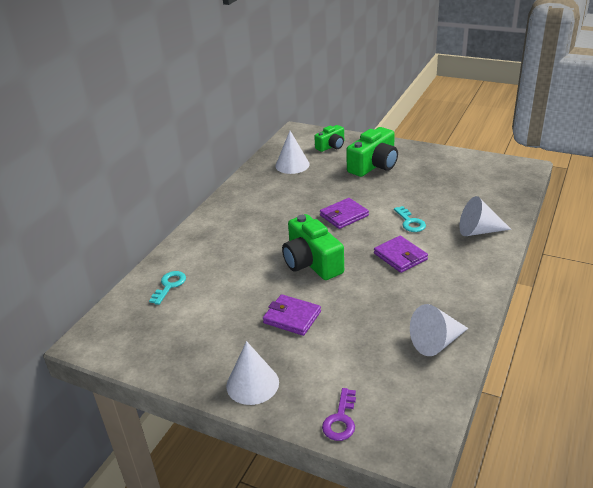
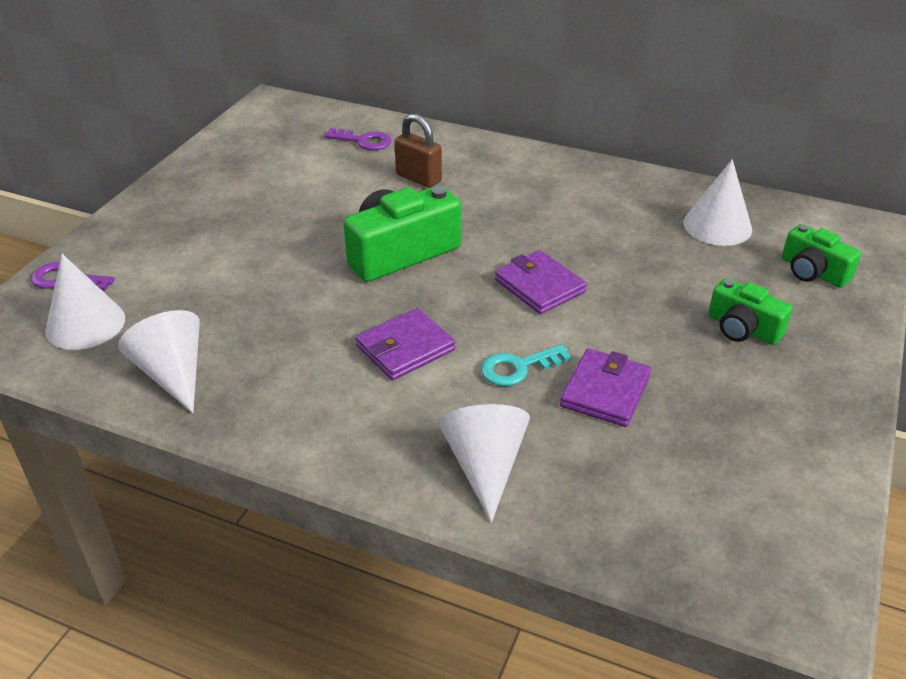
camera: 85 degrees right, 5 degrees up
(169, 285) = (363, 141): turquoise key -> purple key
(226, 259) = (418, 178): none -> brown padlock
(252, 384) = (156, 213): white cone -> white cone (85, 324)
(292, 317) = (272, 238): purple wallet -> purple wallet (605, 391)
(374, 165) = (742, 328): green camera -> green camera, size x0.59

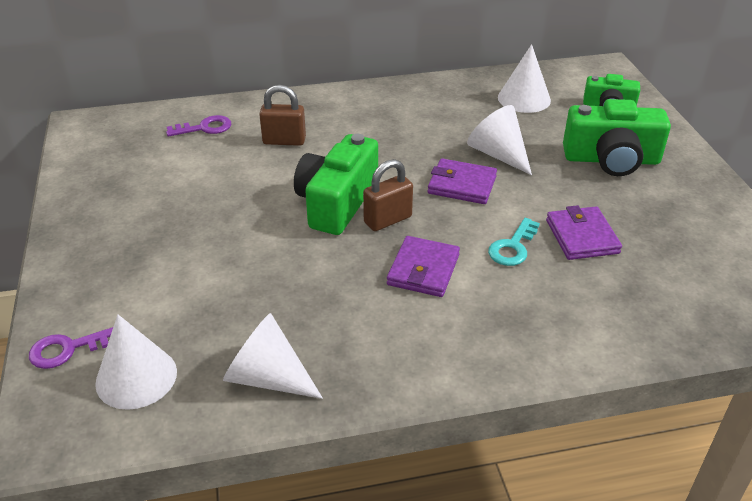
camera: 35 degrees left, 0 degrees up
(427, 288) = (388, 220): none -> brown padlock
(485, 466) = (568, 323): white cone -> white cone (498, 154)
(742, 328) = (611, 159): green camera -> green camera, size x1.68

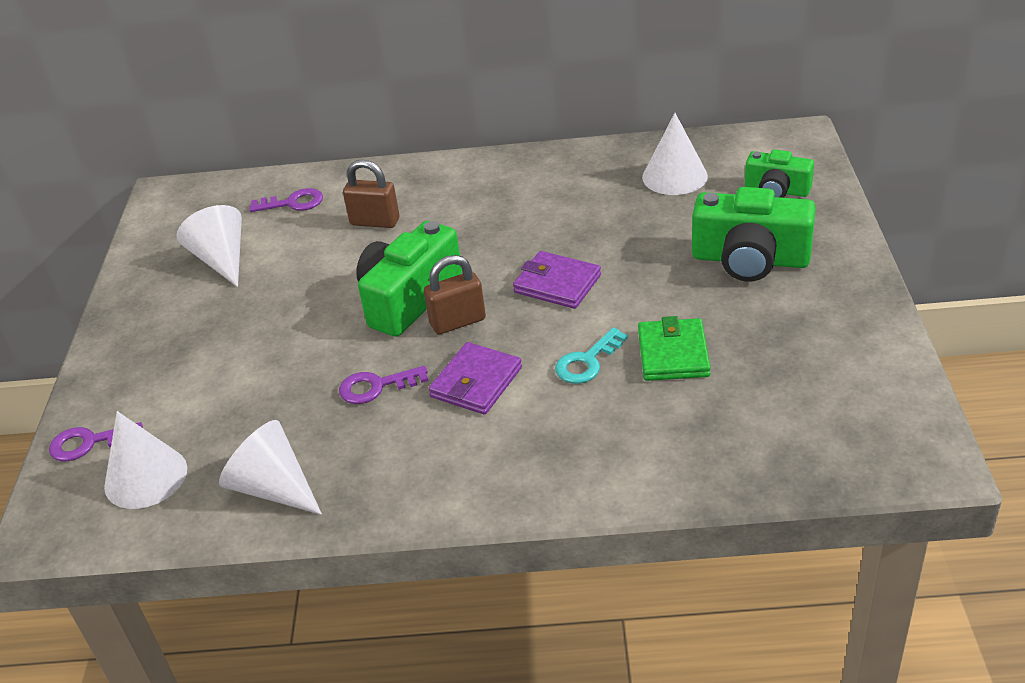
camera: 15 degrees right, 0 degrees up
(334, 279) = (376, 387): none -> purple key
(498, 154) = (615, 247): white cone -> white cone (222, 260)
(582, 236) = (673, 354): purple wallet -> green wallet

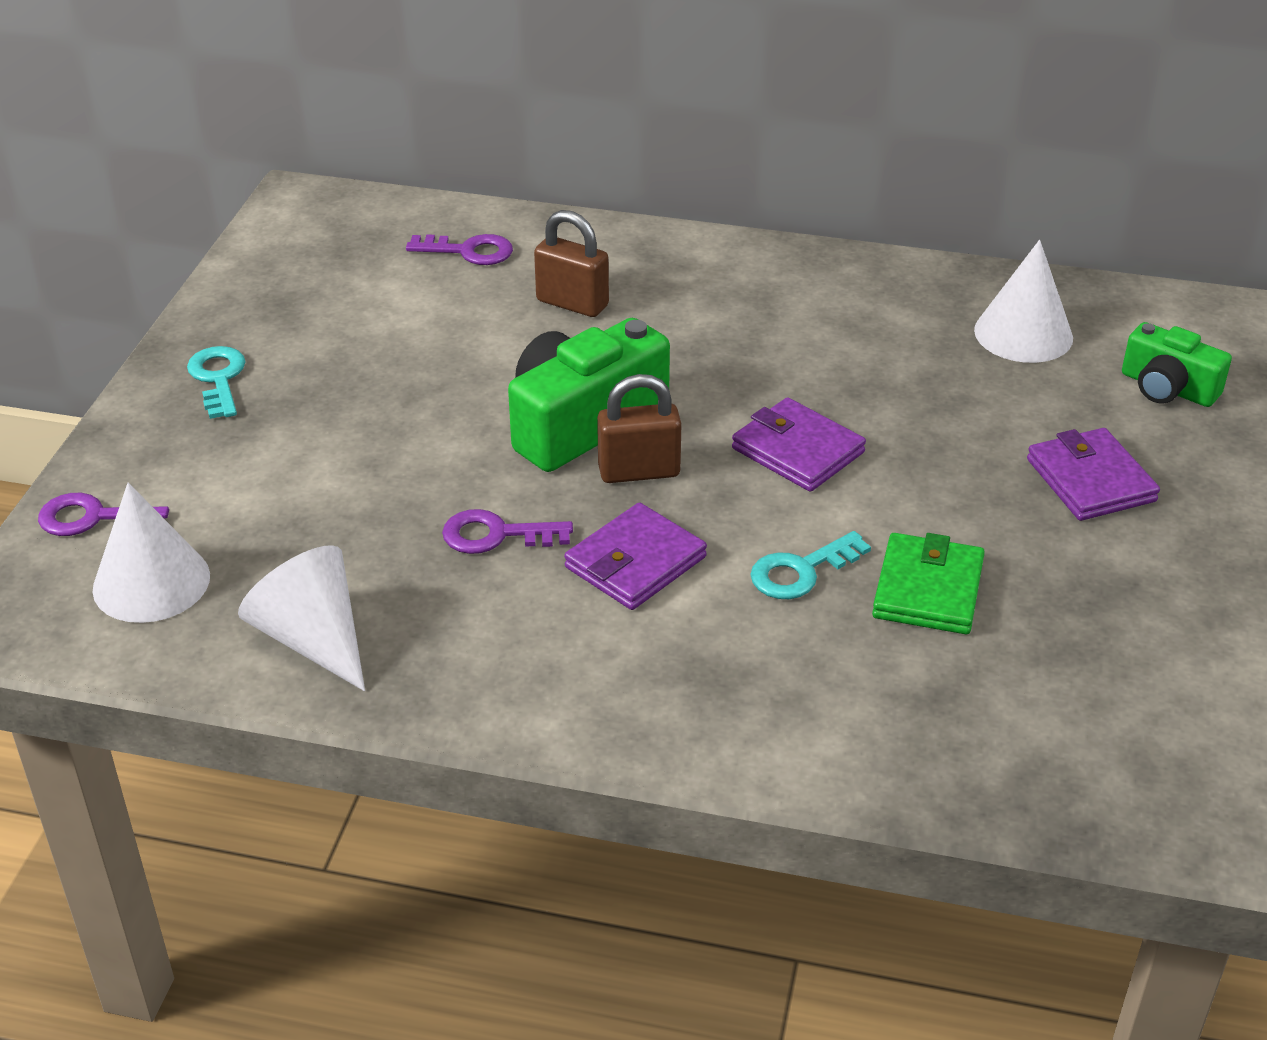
camera: 10 degrees right, 0 degrees up
(147, 327) = (218, 379): none -> turquoise key
(222, 260) = (346, 309): white cone -> none
(750, 259) = (1090, 480): green camera -> purple wallet

